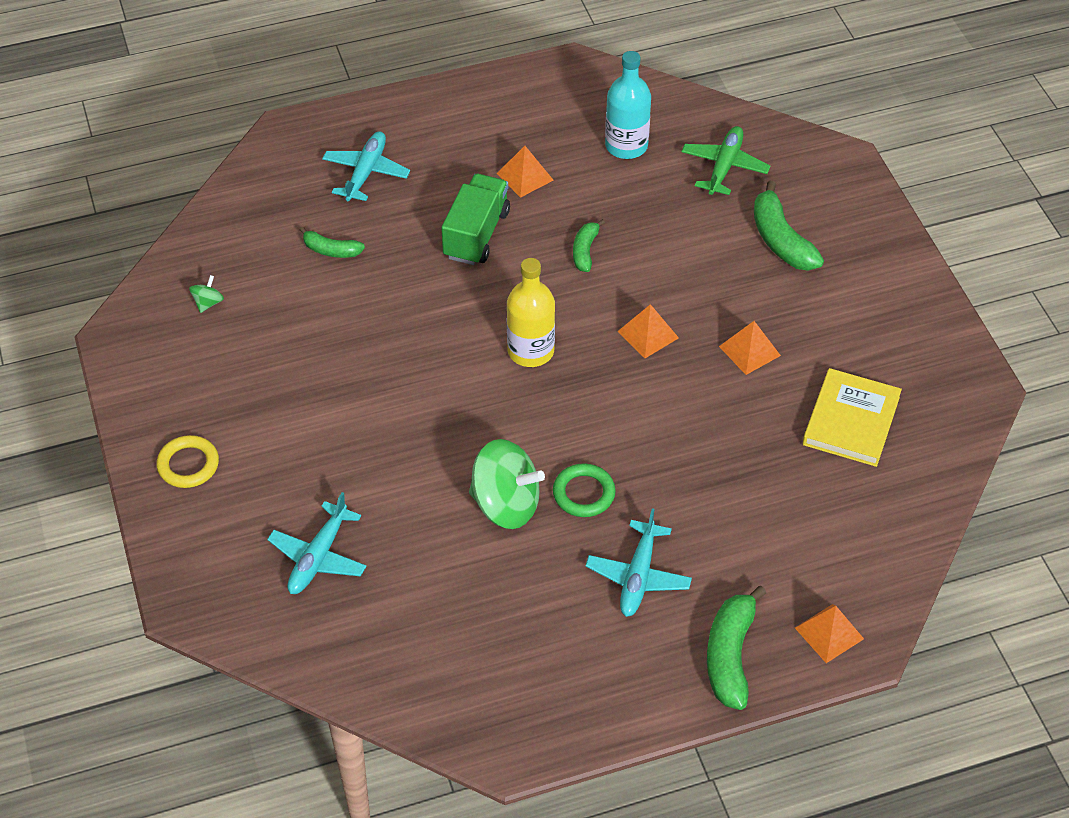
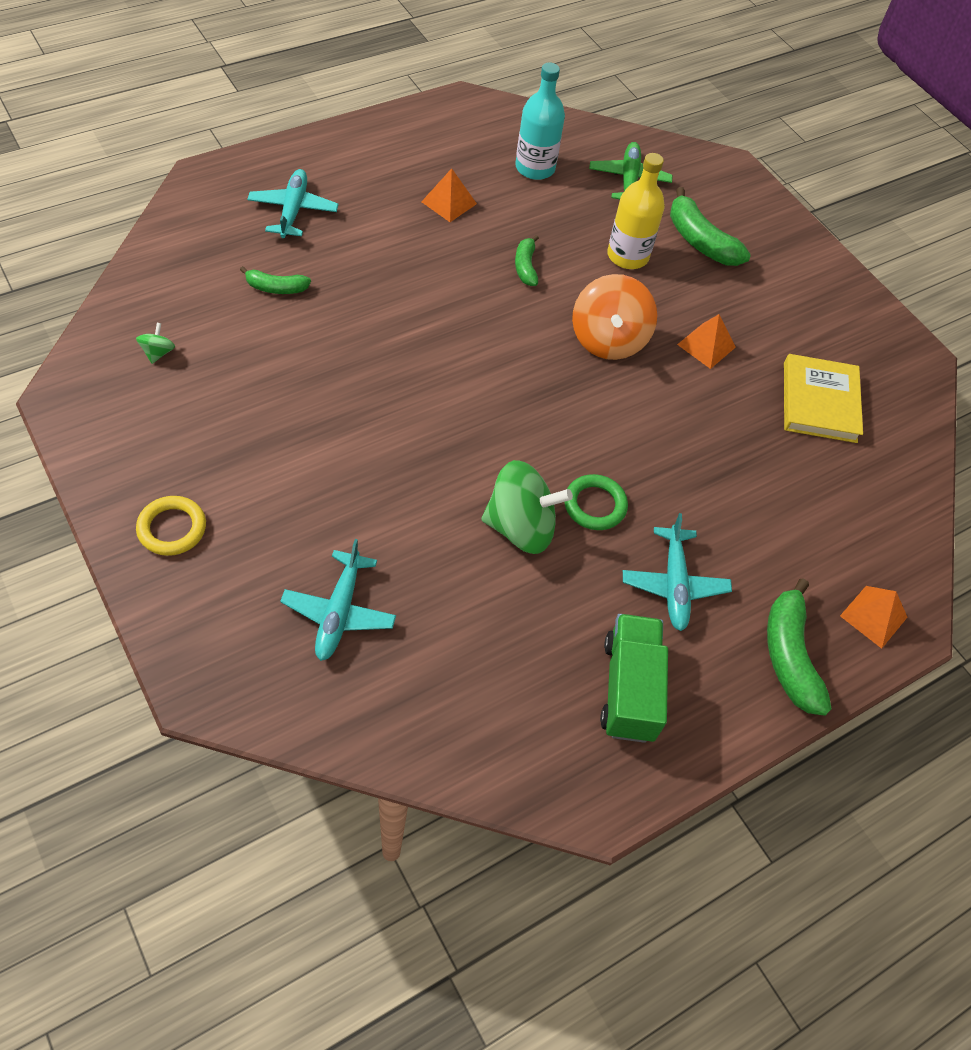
camera: 20 degrees left, 5 degrees up
(476, 234) = (417, 260): green truck -> green truck (629, 689)
(530, 351) = (501, 367): yellow bottle -> yellow bottle (627, 256)
(648, 334) = (608, 340): orange pyramid -> orange spinning top

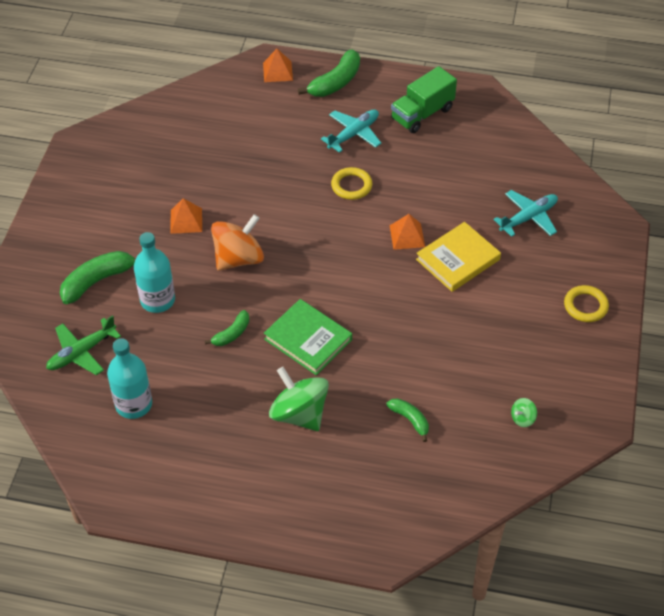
camera: 130 degrees left, 5 degrees down
(293, 210) = (344, 478): turquoise plane -> none
(449, 203) = (228, 414): orange pyramid -> orange pyramid (407, 236)
(450, 303) = (308, 339): none -> green book
(520, 527) = (401, 199): green spinning top -> green spinning top (299, 414)
(595, 505) = (351, 186): green ring -> yellow ring
(627, 256) = (157, 300): yellow bottle -> turquoise bottle
(700, 241) = (97, 281): green banana -> green banana turned 135 degrees counterclockwise
(819, 402) = (167, 157): yellow book -> yellow book (458, 259)

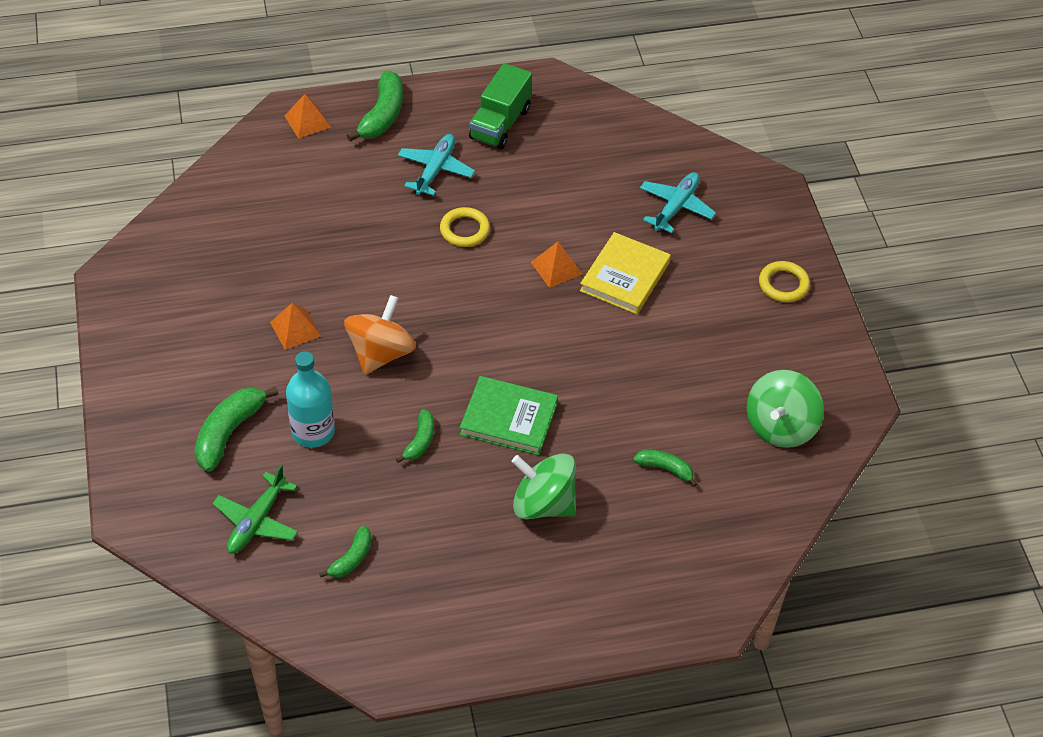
camera: 25 degrees left, 0 degrees up
(134, 404) = (351, 558): turquoise bottle -> green banana
(522, 418) = (780, 426): green spinning top -> green spinning top, size x2.33

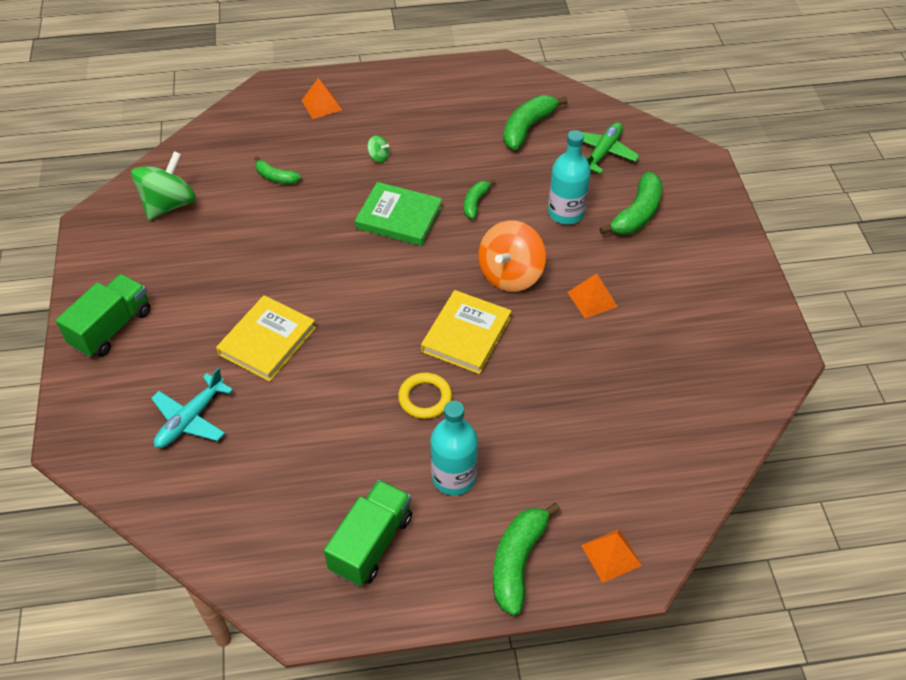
camera: 175 degrees left, 0 degrees up
(351, 558) = (528, 128): green banana -> green banana, size x1.72
(427, 289) = (466, 334): none -> yellow book
(435, 169) = (454, 477): turquoise plane -> turquoise bottle
(543, 504) = (379, 157): green spinning top -> green spinning top, size x0.43
(556, 268) = (334, 352): orange pyramid -> orange pyramid (321, 105)
(783, 284) = (111, 328): yellow ring -> green truck

